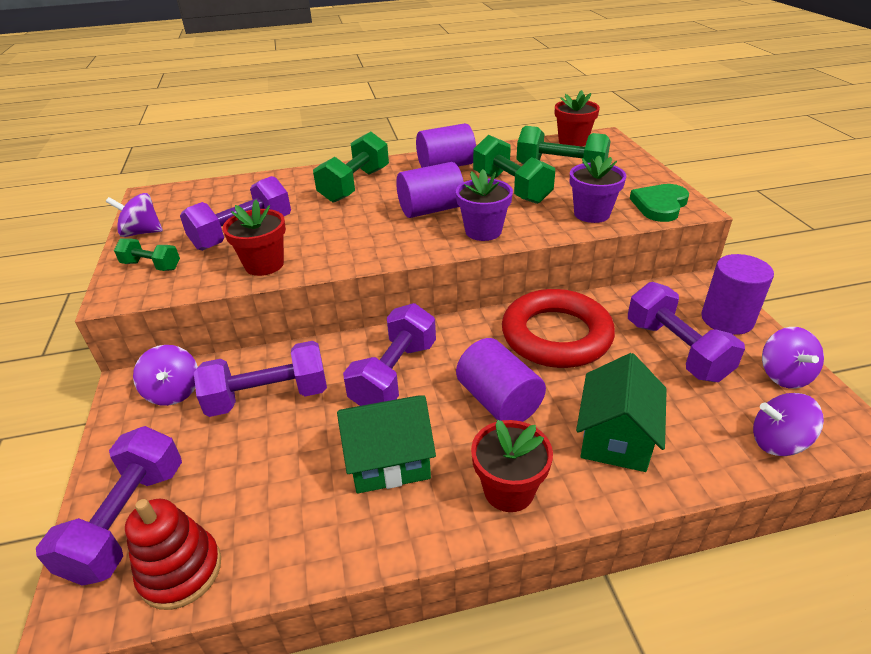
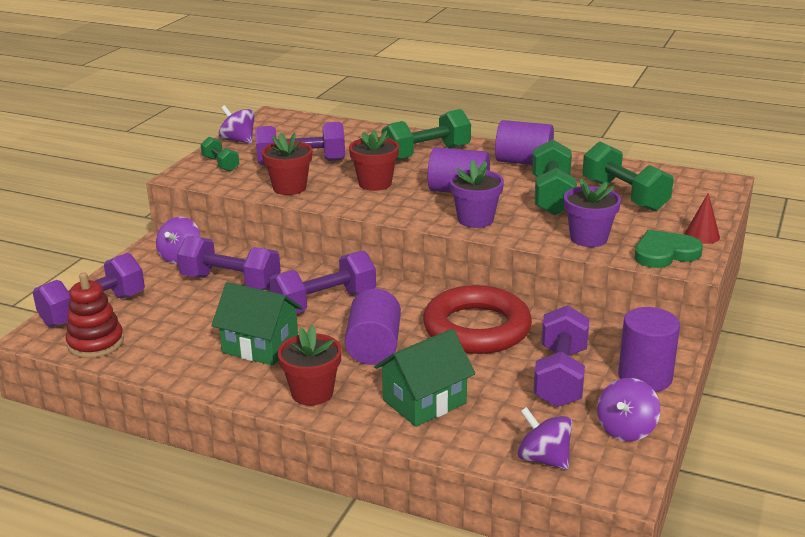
camera: 35 degrees right, 10 degrees down
(573, 141) = (680, 176): red flower pot -> red flower pot (375, 183)
(659, 182) = (702, 235): none -> red cone

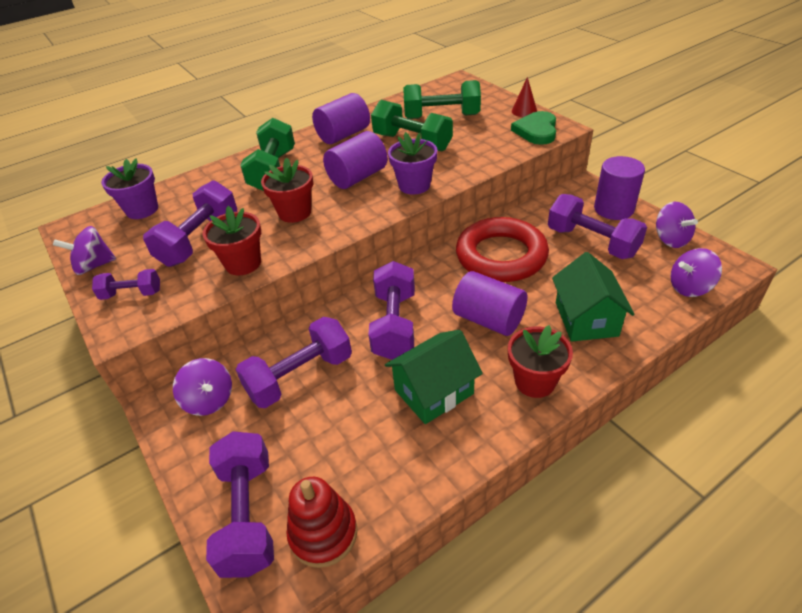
camera: 55 degrees left, 15 degrees up
(220, 164) = (132, 294): green dumbbell -> purple dumbbell
(588, 238) = (490, 150): purple flower pot -> purple flower pot (142, 210)

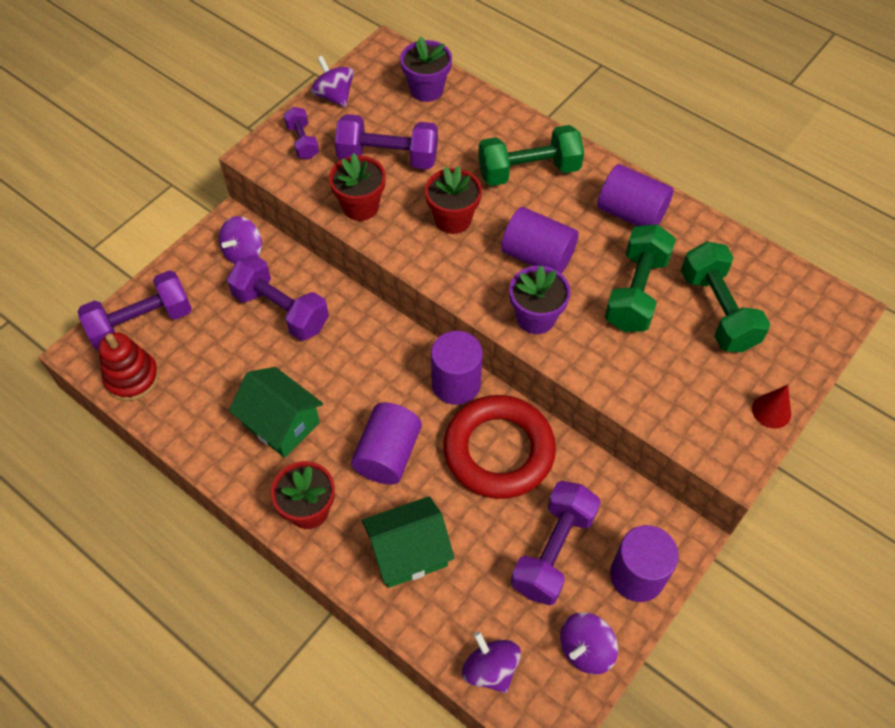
camera: 70 degrees right, 15 degrees up
(395, 325) = (362, 369): purple dumbbell -> none
(431, 270) = (456, 384): none -> purple cylinder
(536, 131) = (715, 434): green heart -> none

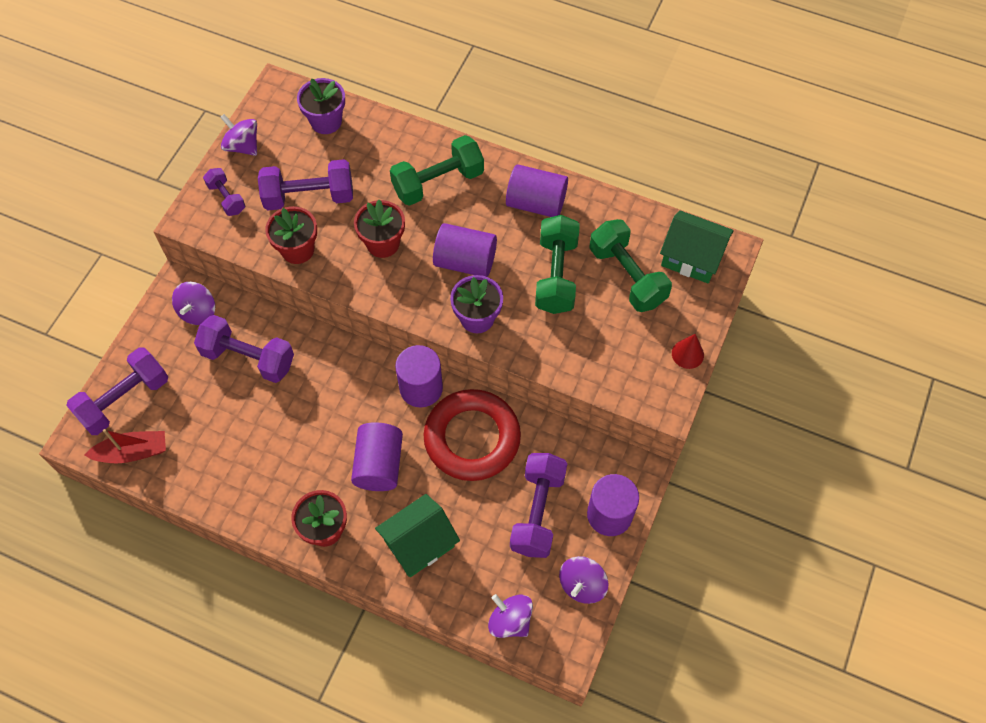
camera: 15 degrees left, 5 degrees up
(132, 378) = (133, 452): red stacking toy -> red boat
(281, 423) = (279, 460): green house -> green house (691, 257)

